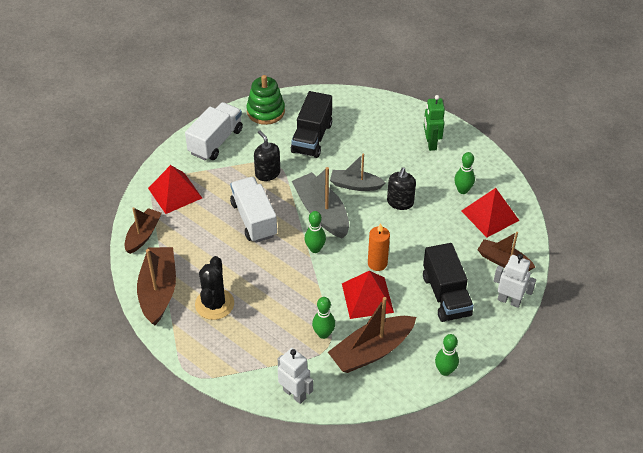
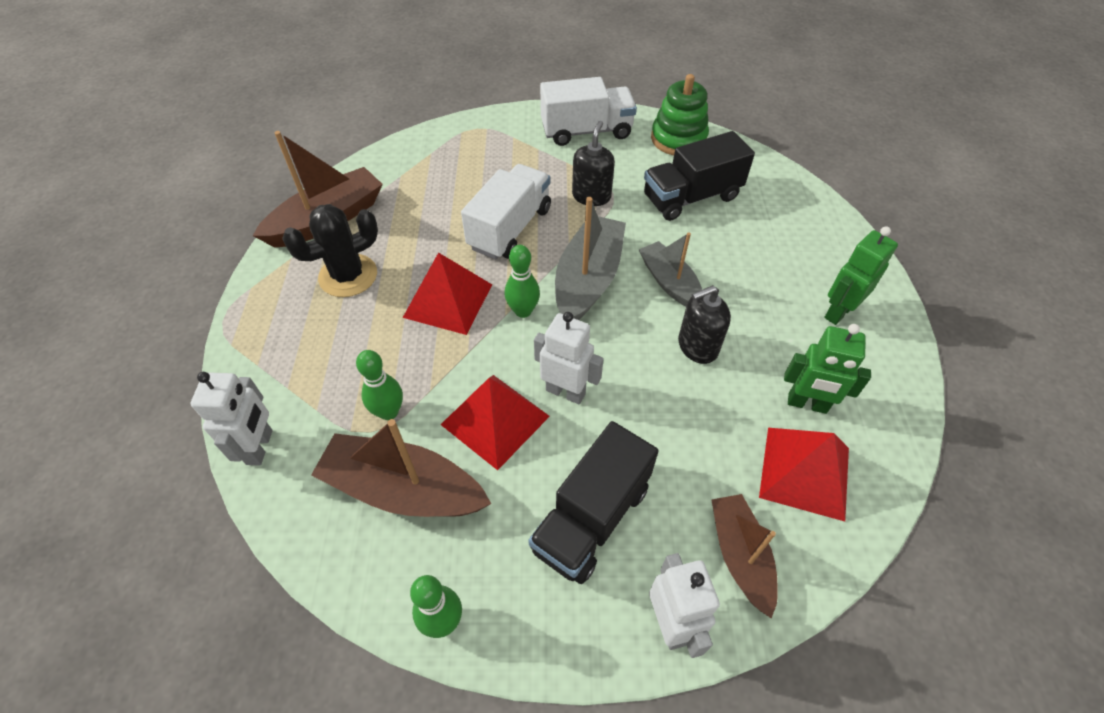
camera: 50 degrees right, 5 degrees up
(143, 235) = (396, 162): brown boat -> none
(175, 193) = (479, 147): red pyramid -> red pyramid (448, 300)
(377, 263) = (565, 391): orange candle -> white robot
(462, 190) = (807, 404): green bowling pin -> green robot

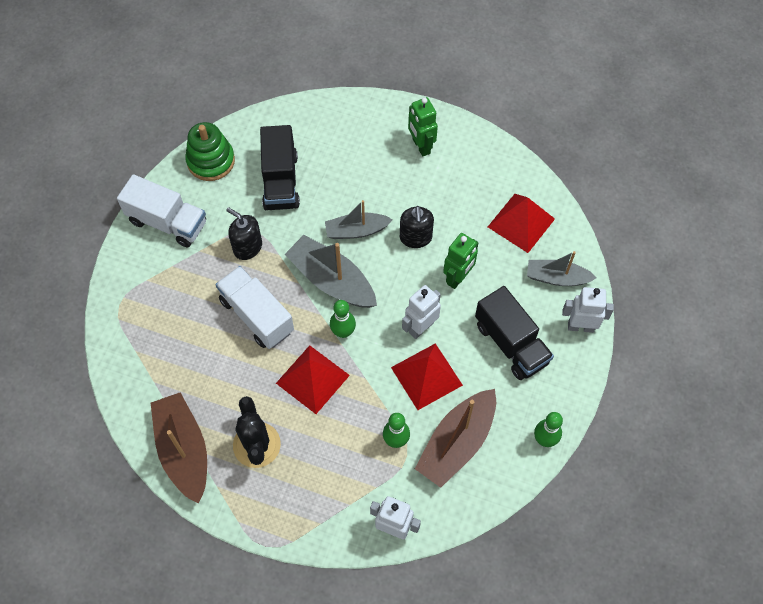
camera: 70 degrees left, 10 degrees up
(586, 131) = (167, 222): white truck -> white truck turned 105 degrees clockwise
(740, 556) = (557, 278): brown boat -> grey boat
(807, 404) = (479, 199): green robot -> green robot (458, 278)

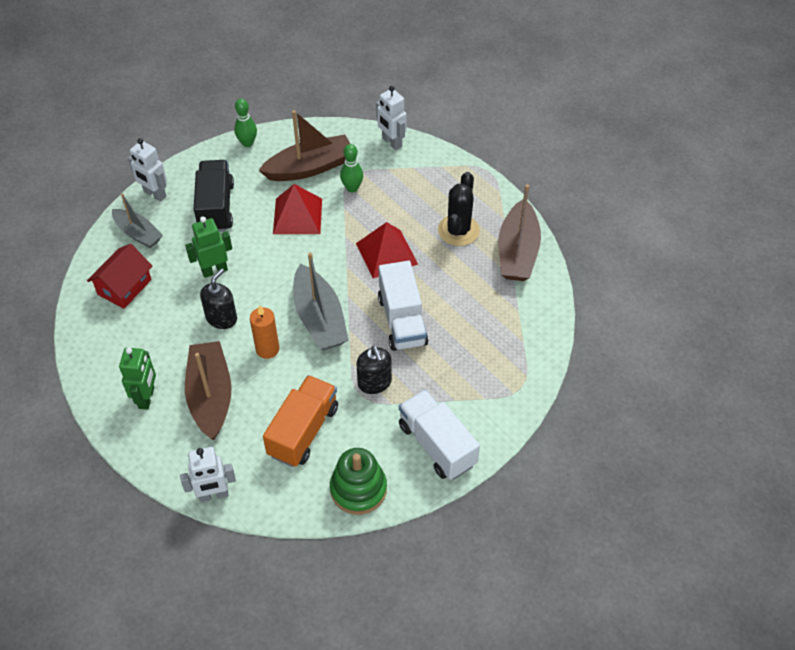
camera: 150 degrees left, 10 degrees down
(280, 181) = (303, 431): black truck -> orange truck
(343, 332) = (338, 275): green bowling pin -> none
(356, 231) = (267, 349): grey boat -> orange candle
(373, 171) = (210, 396): none -> brown boat
(420, 327) = (275, 249): white robot -> white robot (213, 495)
(521, 223) = (124, 287): red pyramid -> red house

